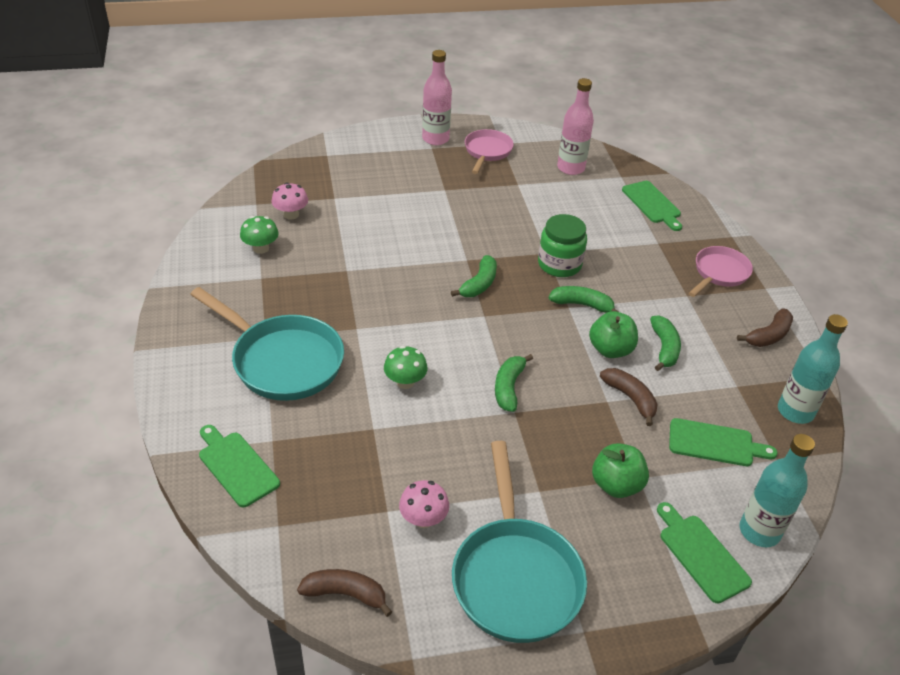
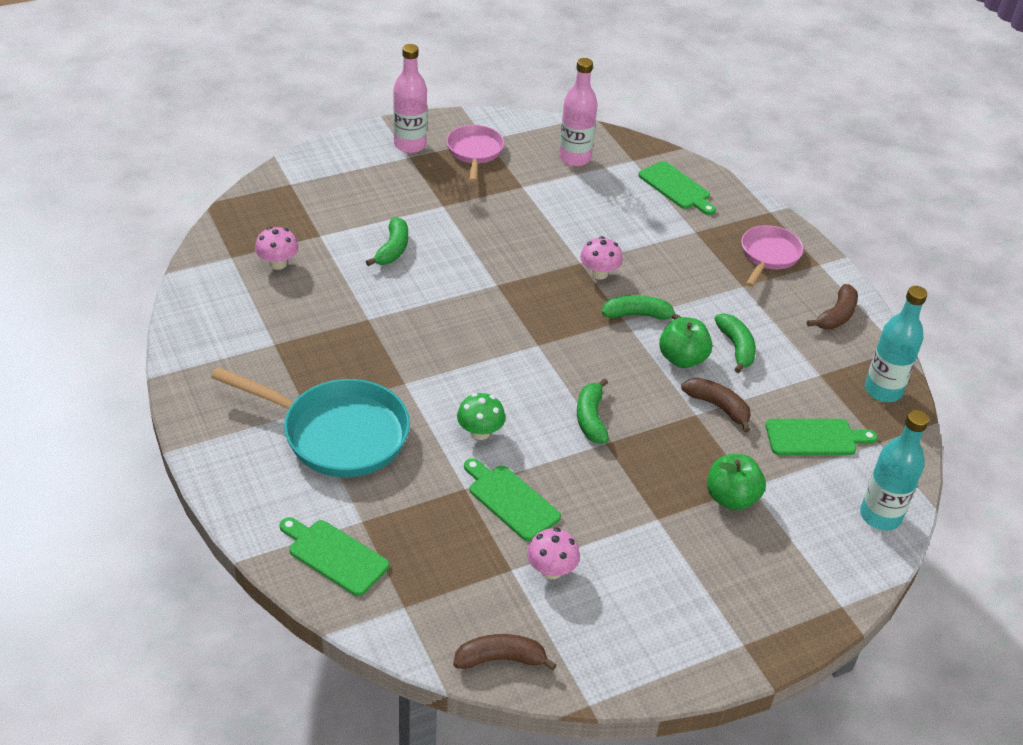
camera: 15 degrees left, 0 degrees up
(261, 248) = (259, 309): green mushroom -> none
(479, 284) = (520, 310): green banana -> green banana (393, 249)
(515, 577) = (662, 607): turquoise pan -> none
(559, 264) = (599, 273): green jar -> pink mushroom
(701, 554) = (832, 549): green cutting board -> green cutting board (510, 500)

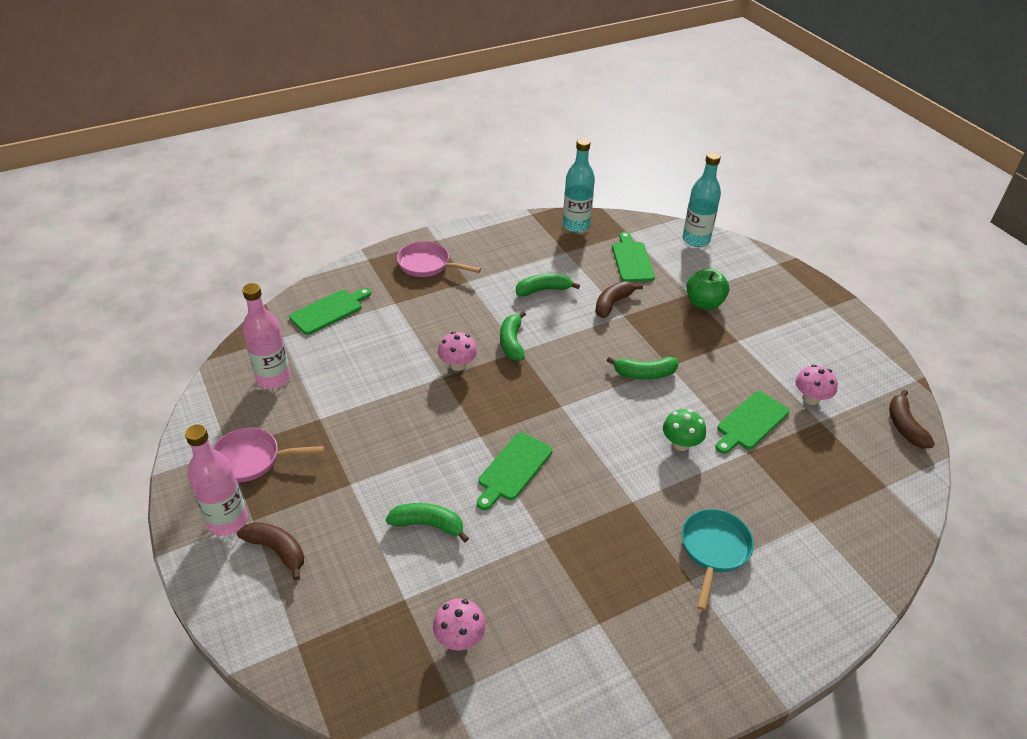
camera: 90 degrees left, 0 degrees up
(334, 555) = (857, 538): green cutting board -> green cutting board (513, 469)
(338, 433) = (714, 550): turquoise pan -> turquoise pan, size x0.59
(682, 359) = (562, 319): green apple -> none
(836, 316) = (498, 238): brown banana -> brown banana (277, 550)

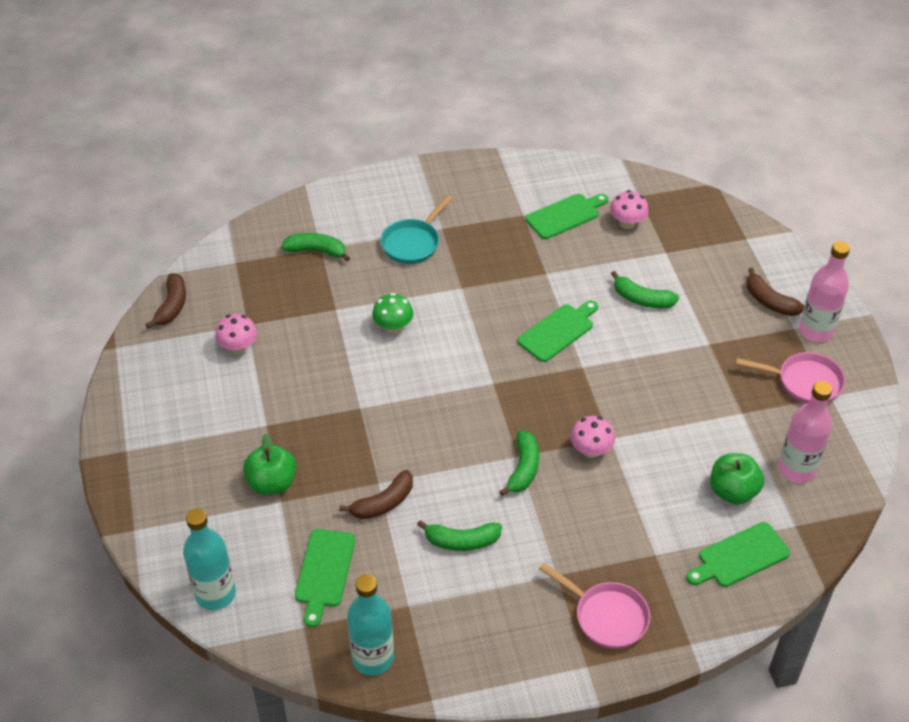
camera: 165 degrees left, 5 degrees up
(332, 353) = (732, 491): none -> green apple
(644, 374) = (391, 403): green banana -> green banana (316, 251)
(751, 422) = (314, 334): green cutting board -> green cutting board (565, 215)

